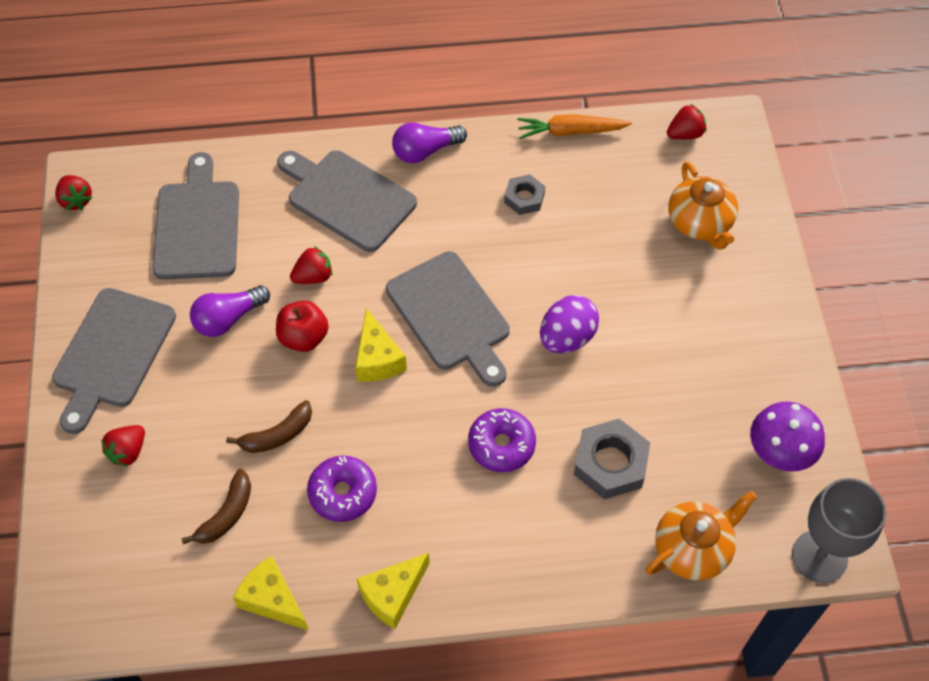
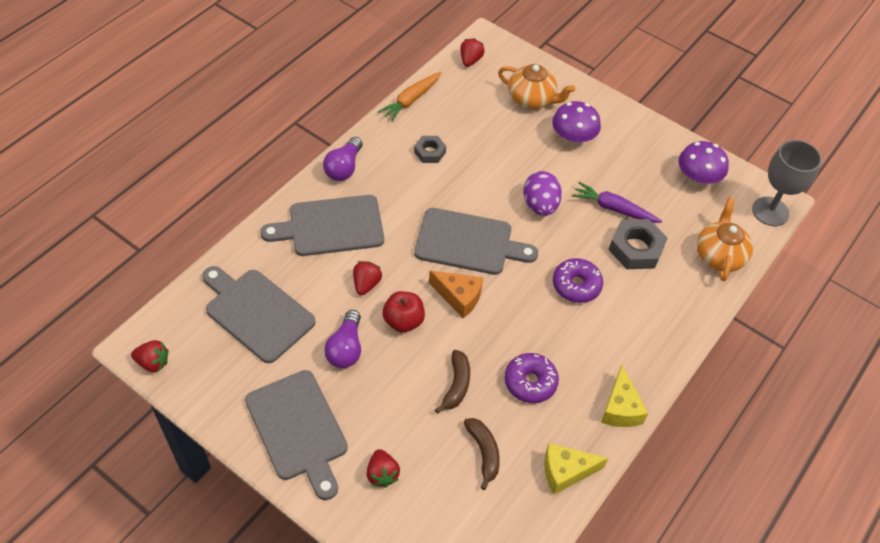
camera: 50 degrees left, 5 degrees down
(377, 359) = (459, 297): yellow cheese -> orange cheese
(640, 404) = (614, 208): none -> purple carrot
(693, 297) = (573, 137): none -> purple mushroom

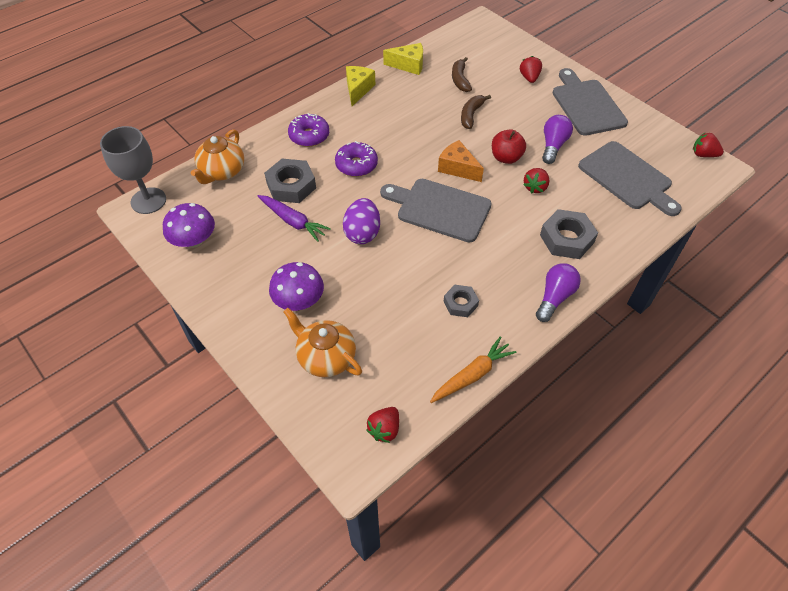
camera: 165 degrees left, 0 degrees up
(331, 226) = (566, 239): grey cutting board -> grey nut
(530, 382) = (416, 110): purple donut -> purple donut (309, 136)

